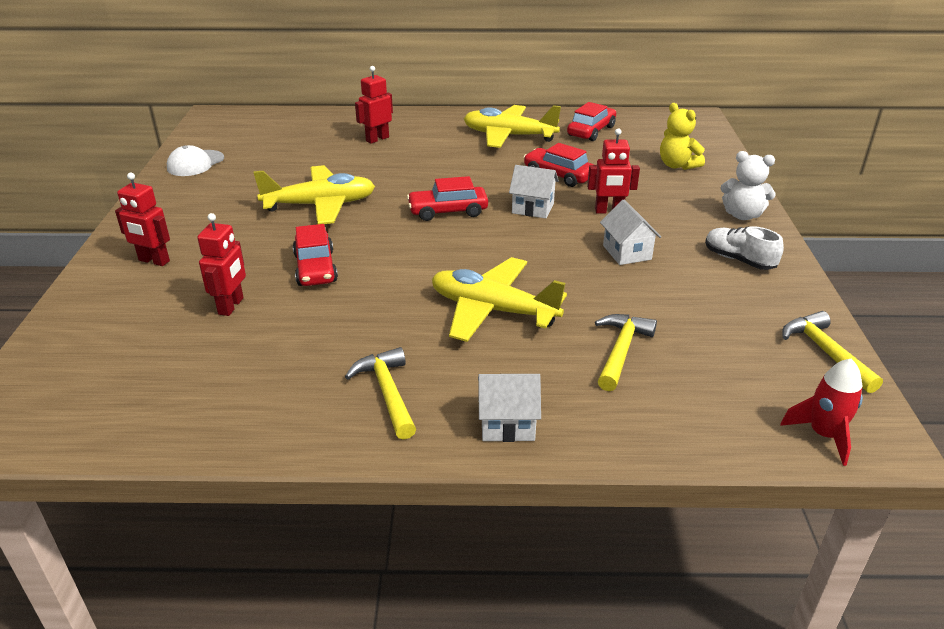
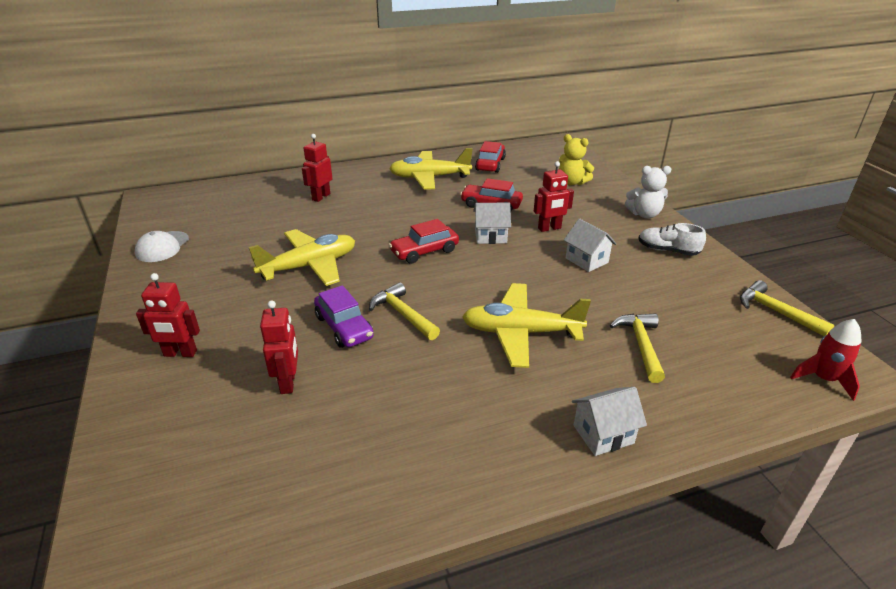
camera: 20 degrees left, 0 degrees up
(315, 268) = (344, 327): red car -> purple car
(387, 393) = (486, 432): yellow hammer -> yellow hammer (403, 314)

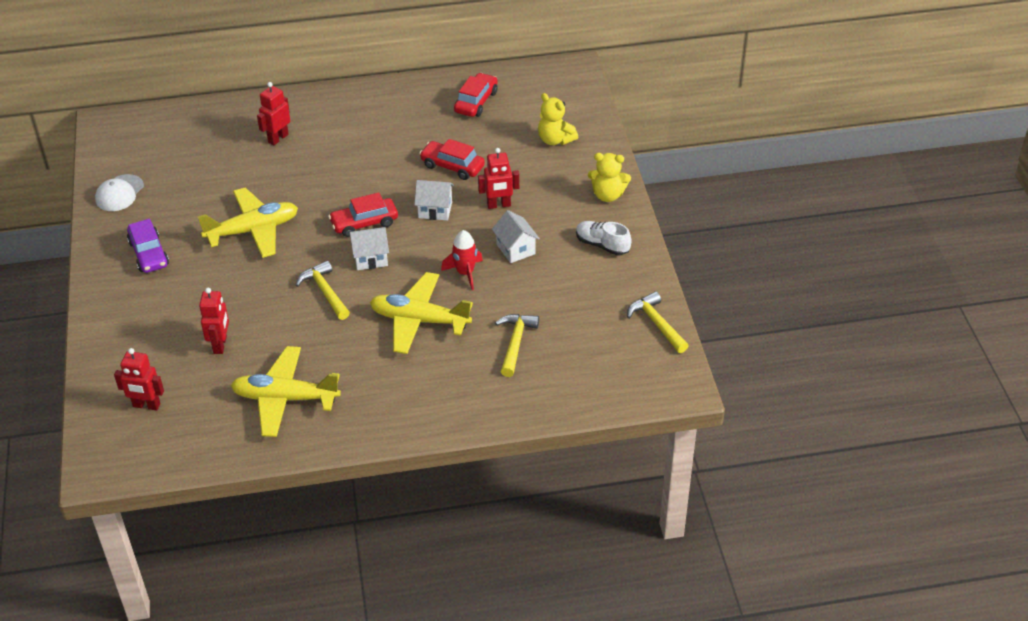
camera: 10 degrees right, 10 degrees up
(180, 353) = (138, 310): red robot -> red robot (146, 405)
(344, 327) = (272, 299): purple car -> purple car (149, 254)
(429, 178) = (400, 118): yellow plane -> yellow plane (285, 398)
(603, 434) = (444, 411): white house -> white house (370, 258)
(644, 214) = (608, 195): white teddy bear -> yellow teddy bear
(823, 379) = (647, 389): red rocket -> red rocket (465, 273)

